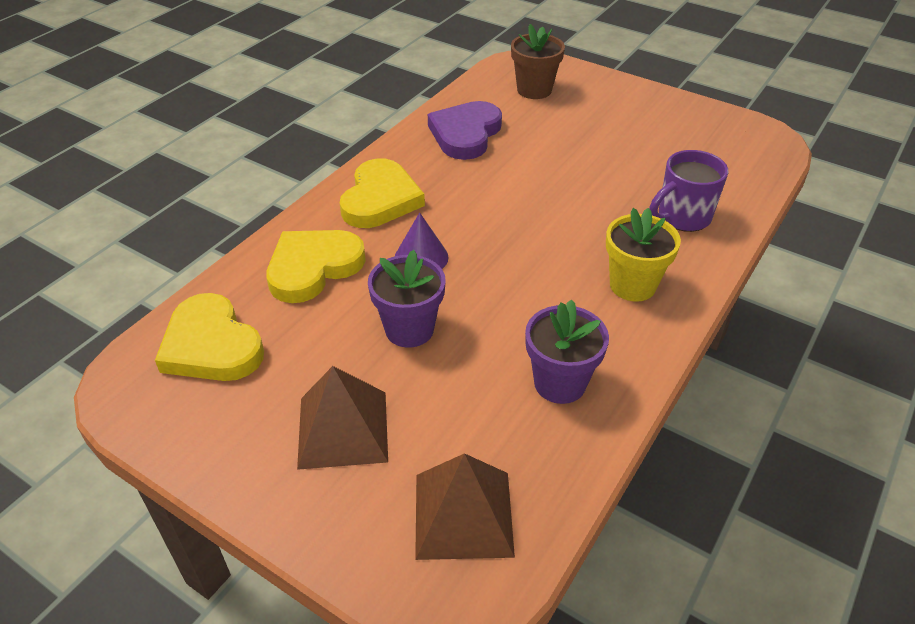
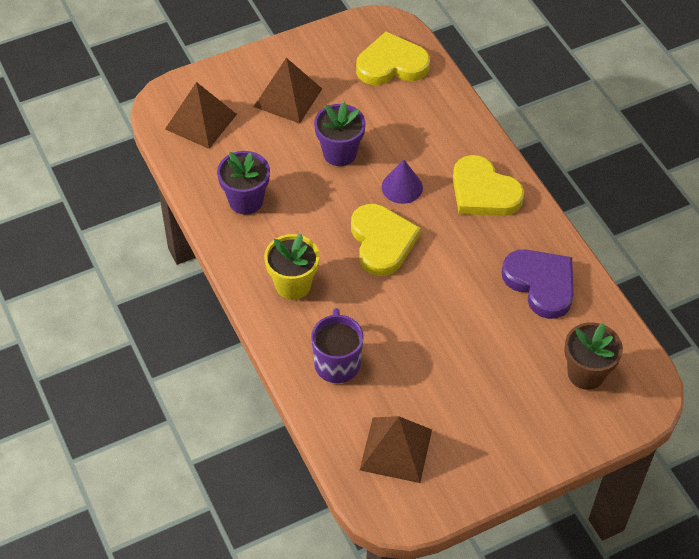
camera: 120 degrees right, 10 degrees up
(313, 268) = (430, 130): yellow heart -> yellow heart (382, 242)
(718, 154) = (396, 449): none -> brown pyramid

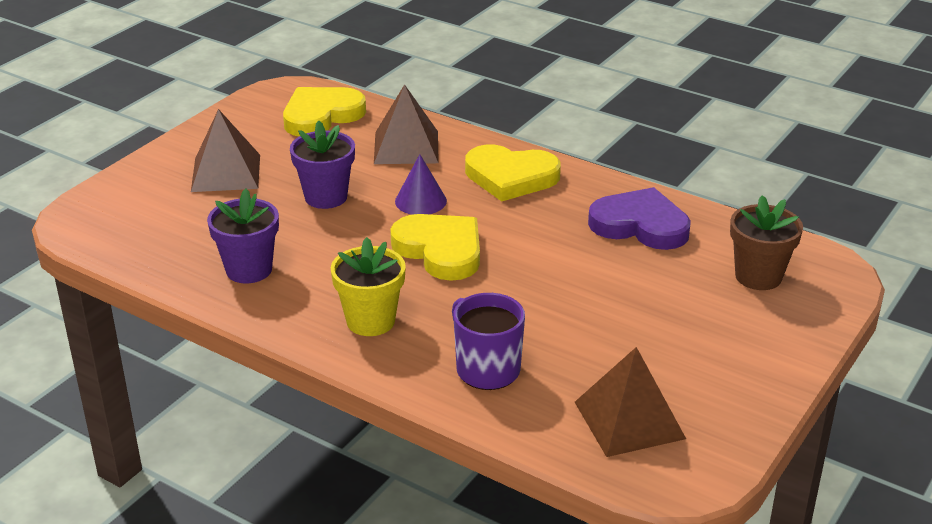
camera: 30 degrees left, 20 degrees down
(201, 121) = (136, 222): brown pyramid -> brown pyramid (406, 147)

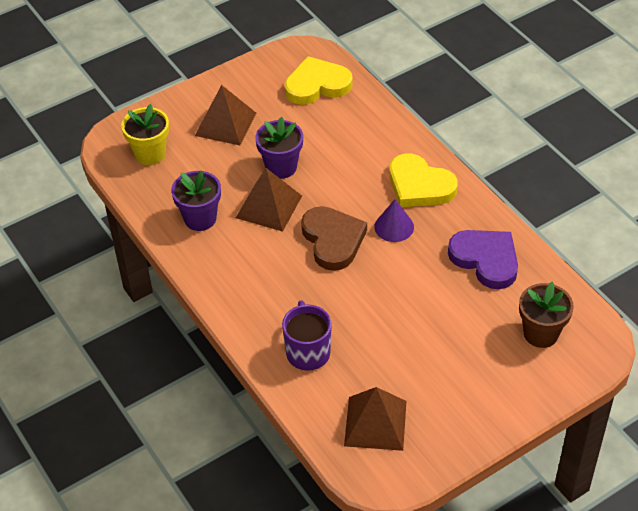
camera: 25 degrees right, 15 degrees up
(370, 321) = (255, 288): yellow flower pot -> yellow flower pot (150, 154)
(406, 147) = (361, 134): brown pyramid -> brown pyramid (269, 206)
(420, 201) = (343, 190): purple cone -> purple cone (394, 227)
(440, 250) = (333, 240): yellow heart -> brown heart

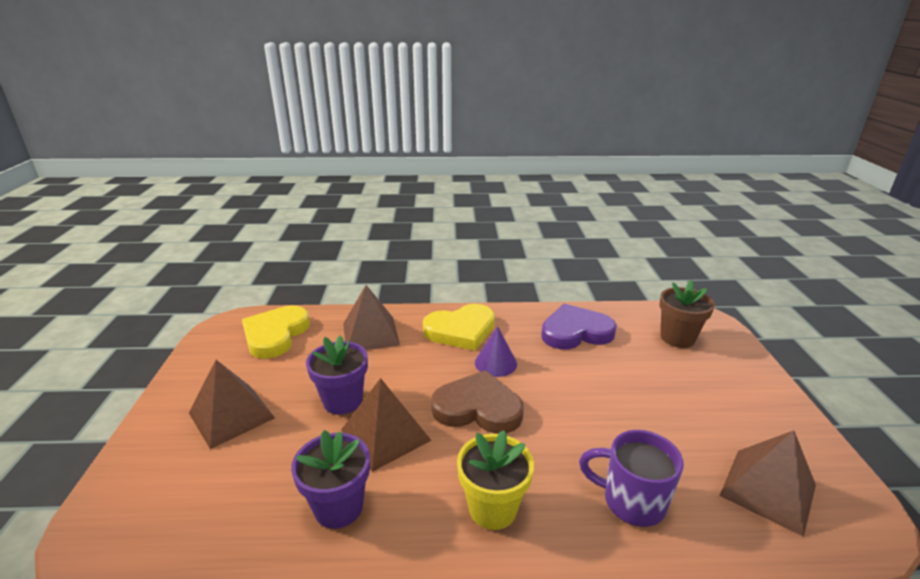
camera: 60 degrees left, 20 degrees down
(150, 154) = (176, 508): yellow flower pot -> yellow flower pot (492, 508)
(366, 135) = (370, 334): none -> brown pyramid

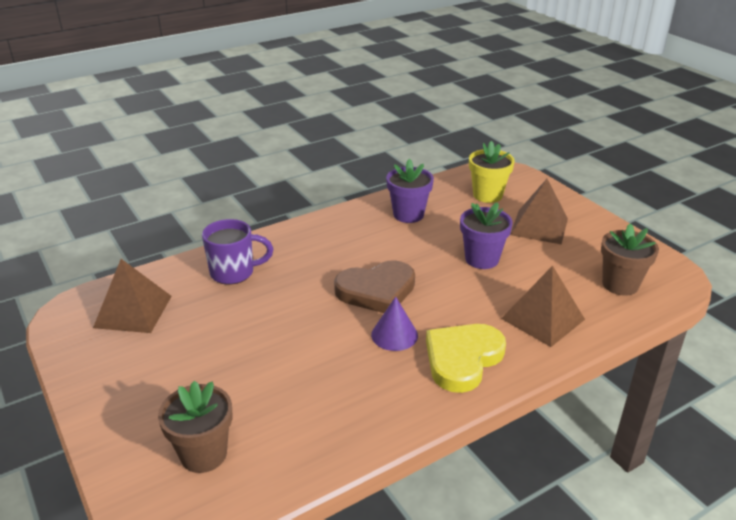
camera: 150 degrees right, 5 degrees up
(275, 334) = (620, 284): yellow heart -> brown flower pot
(385, 435) = (424, 251): brown pyramid -> none
(492, 508) = (321, 241): yellow flower pot -> yellow flower pot (487, 195)
(575, 332) = (335, 411): purple heart -> none

